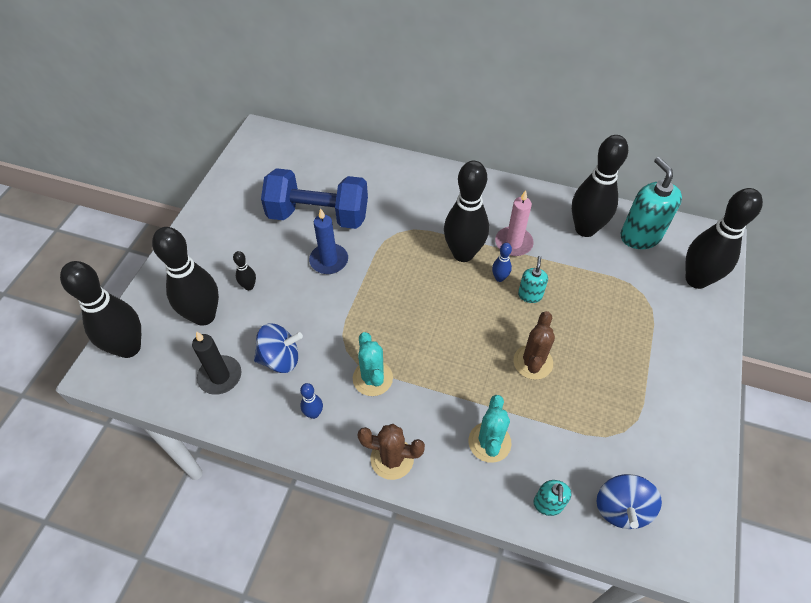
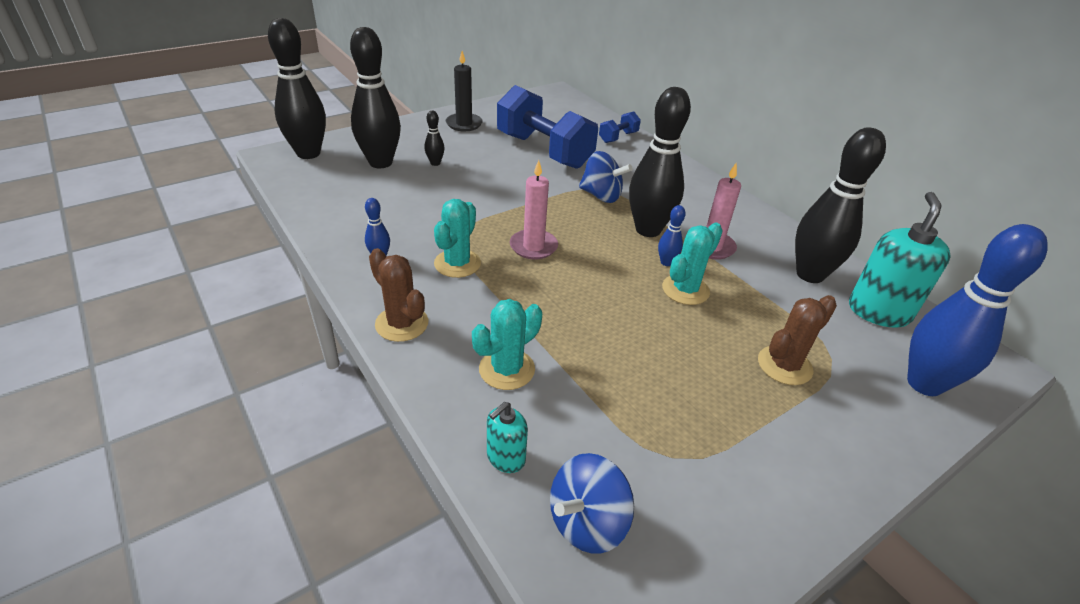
camera: 35 degrees right, 15 degrees down
(220, 376) = (344, 199): black candle -> black candle (464, 124)
(280, 358) = (401, 212): blue spinning top -> blue spinning top (601, 196)
(329, 260) = (517, 178): blue candle -> none
(358, 163) = (618, 137): none -> blue dumbbell
(406, 324) = (533, 246): none -> pink candle
(530, 295) = (685, 290): turquoise soap dispenser -> turquoise cactus
(533, 362) = (628, 338): brown cactus -> brown cactus (784, 365)
(696, 280) = (924, 384): black bowling pin -> blue bowling pin

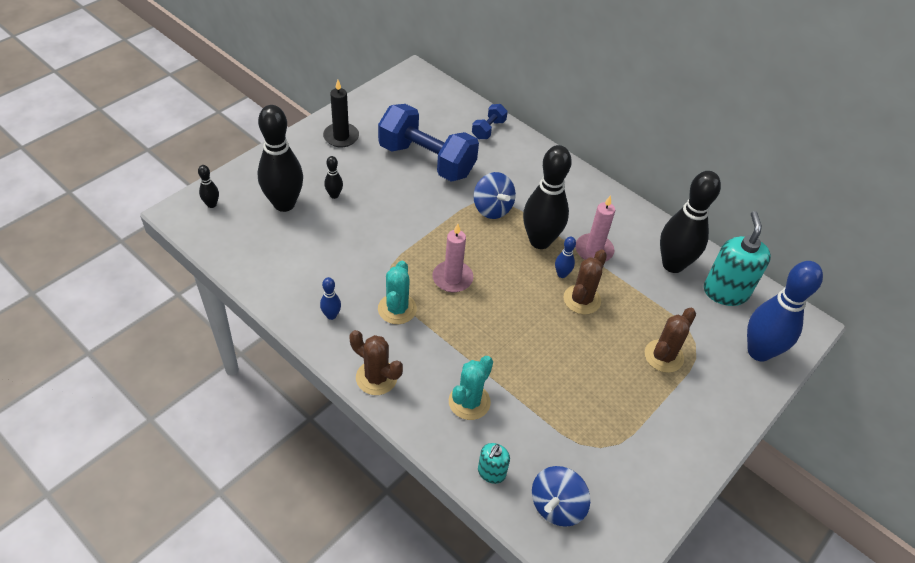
camera: 15 degrees left, 10 degrees up
(308, 153) = (211, 204): black bowling pin -> black bowling pin, size x0.43
(601, 196) = (492, 208): blue spinning top -> blue spinning top turned 45 degrees clockwise
(685, 290) = (582, 299): turquoise cactus -> brown cactus

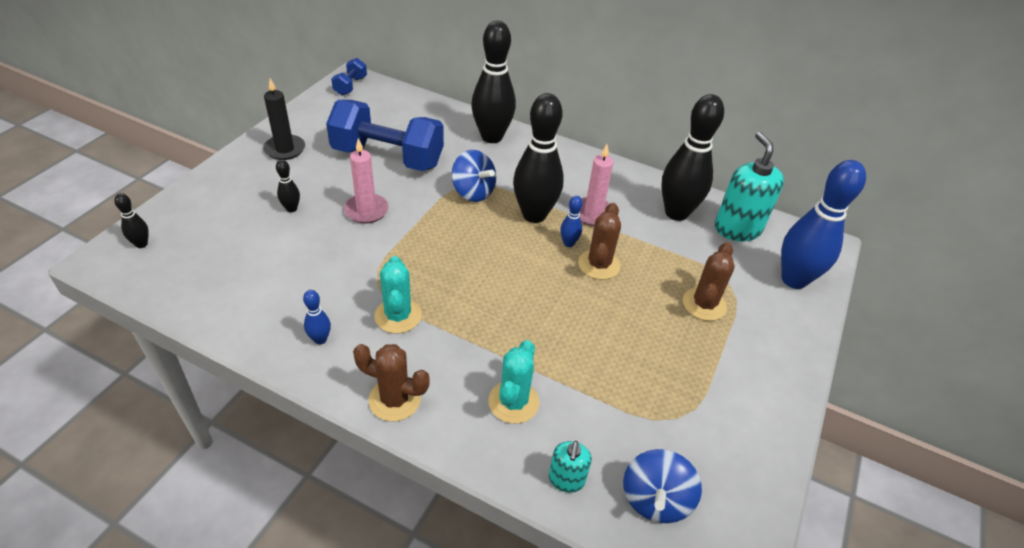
camera: 15 degrees left, 5 degrees down
(284, 204) = (233, 228): black bowling pin -> black bowling pin (491, 137)
(452, 278) = (452, 270): pink candle -> pink candle (366, 210)
(488, 129) = (445, 118): blue dumbbell -> blue dumbbell (350, 86)

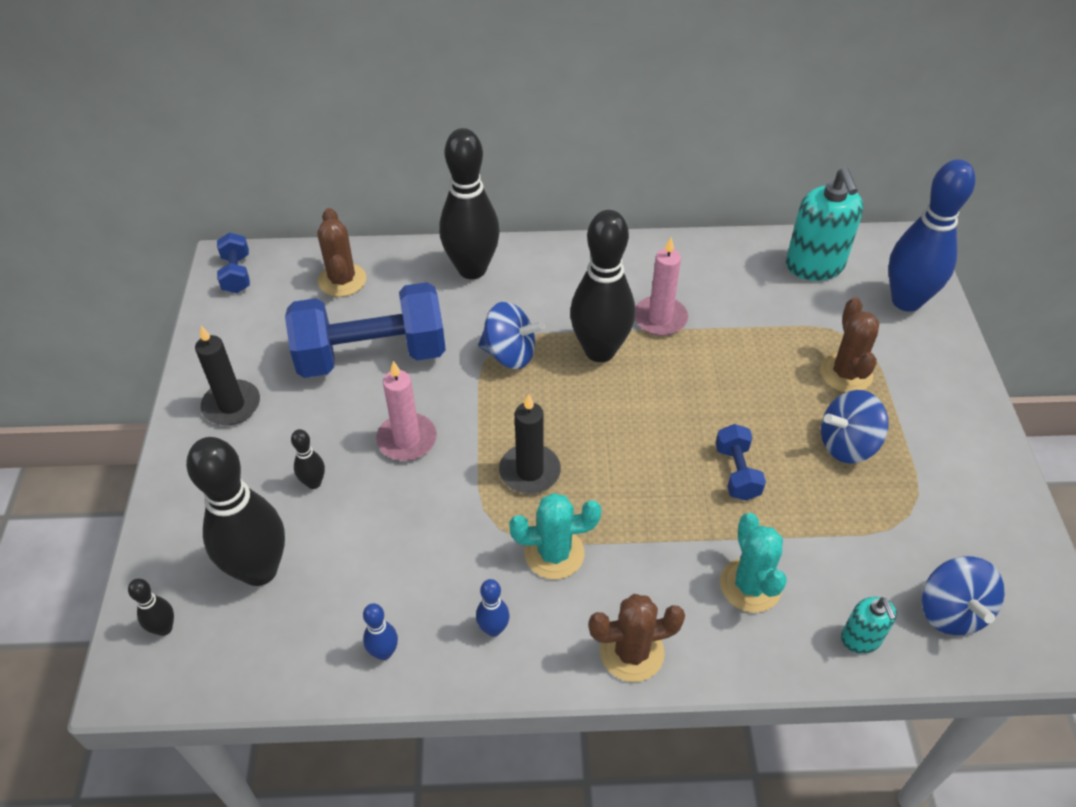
camera: 25 degrees left, 5 degrees up
(398, 316) = (554, 553): turquoise cactus -> turquoise cactus turned 60 degrees counterclockwise
(425, 262) = (530, 471): none -> black candle
(566, 328) = (737, 472): none -> blue dumbbell
(568, 243) = (663, 369): blue bowling pin -> blue bowling pin (384, 652)
(599, 264) = (712, 379): brown cactus -> brown cactus (342, 280)
(665, 349) = (847, 445): none -> blue spinning top
(676, 213) = (743, 275): black bowling pin -> black bowling pin (259, 570)
(737, 229) = (814, 266): turquoise soap dispenser -> turquoise soap dispenser turned 150 degrees counterclockwise

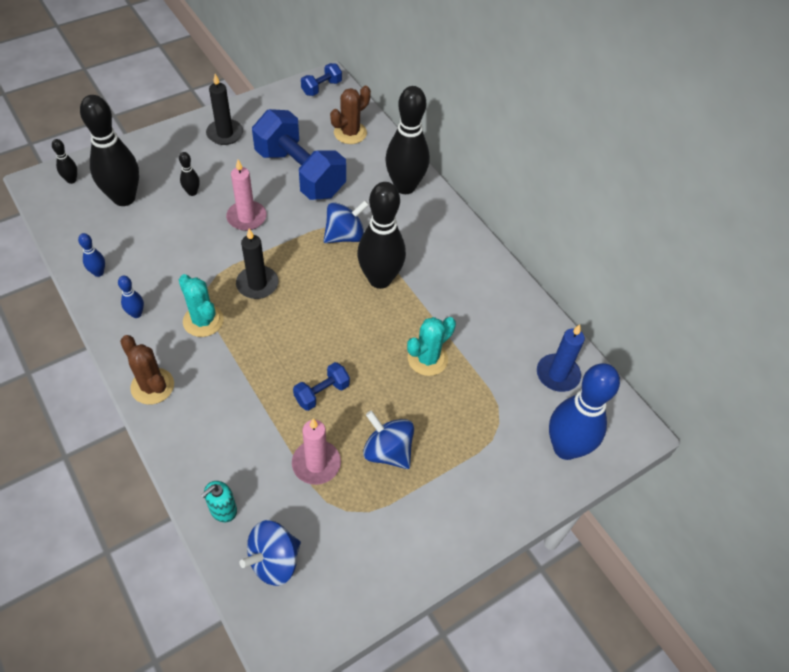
camera: 55 degrees right, 5 degrees up
(510, 354) = (345, 236): blue spinning top -> blue spinning top turned 105 degrees counterclockwise
(660, 318) = (432, 300): pink candle -> pink candle (316, 463)
(750, 585) = (233, 432): turquoise cactus -> turquoise cactus (427, 359)
(814, 266) = (557, 374): turquoise soap dispenser -> blue candle
(846, 373) = (457, 429): brown cactus -> none

